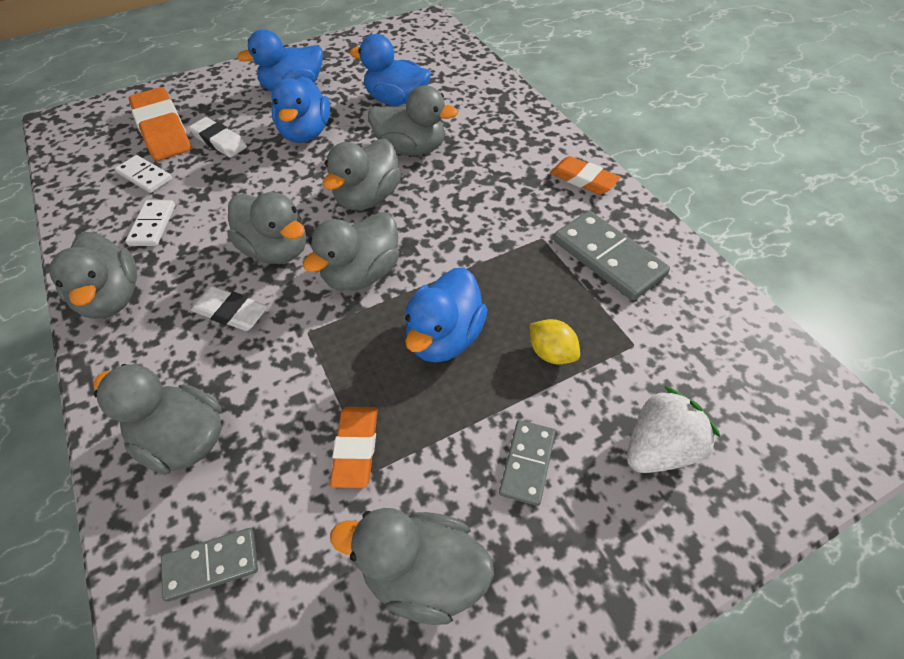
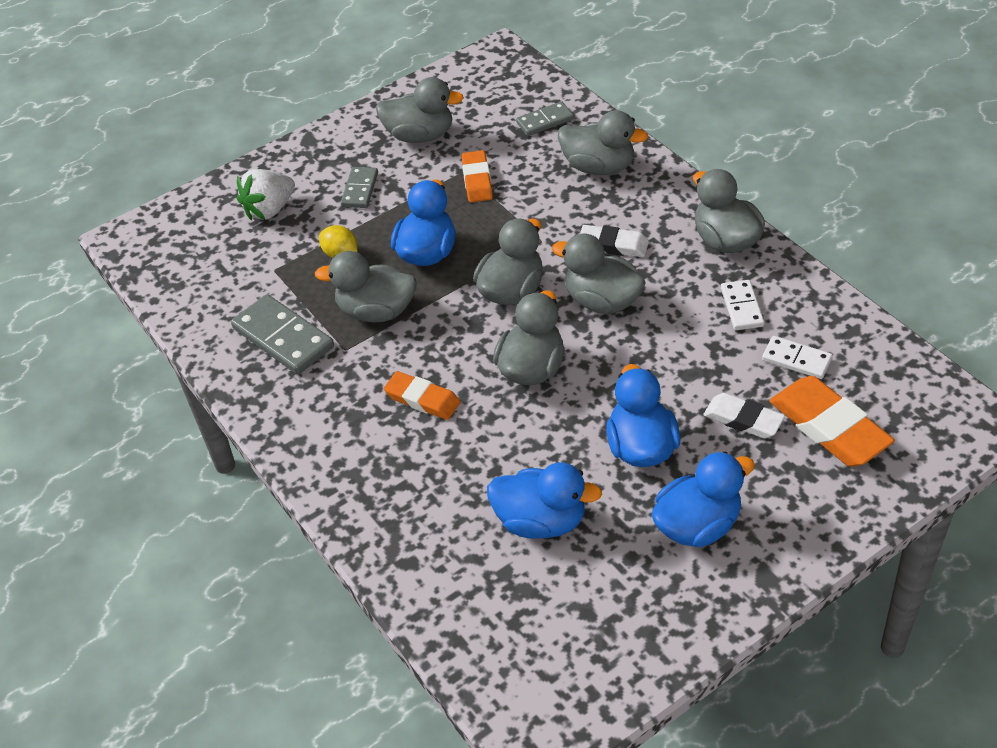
camera: 175 degrees right, 5 degrees down
(411, 149) = (500, 440): grey duck -> grey duck (376, 311)
(583, 179) = (296, 424): orange eraser -> orange eraser (422, 399)

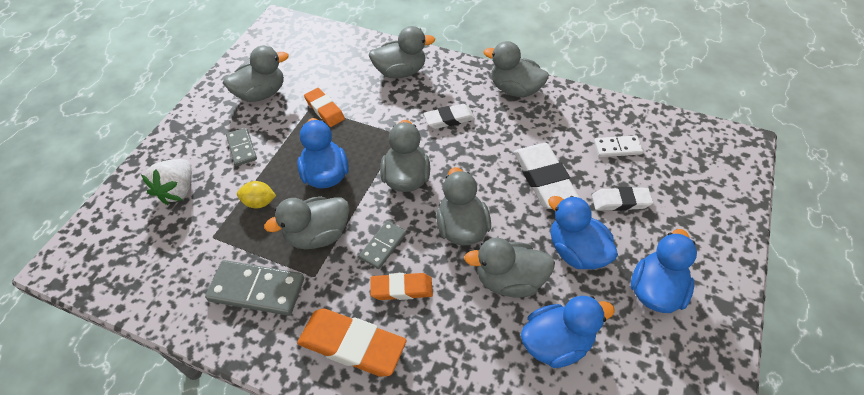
camera: 35 degrees left, 5 degrees up
(545, 121) = (342, 54): grey domino -> grey domino (383, 246)
(602, 301) = (471, 159): grey duck -> grey duck (509, 280)
(671, 357) = (544, 179): none -> white eraser
(742, 307) = (559, 128): white domino -> none
(829, 427) = (671, 183): orange eraser -> orange eraser (352, 345)

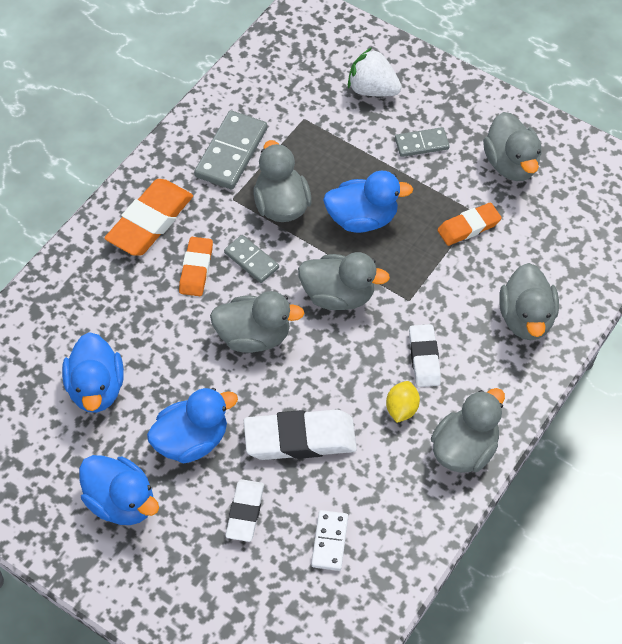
camera: 100 degrees right, 5 degrees up
(259, 202) = (338, 157): yellow lemon -> yellow lemon (401, 409)
(509, 280) = (176, 366): grey duck -> none

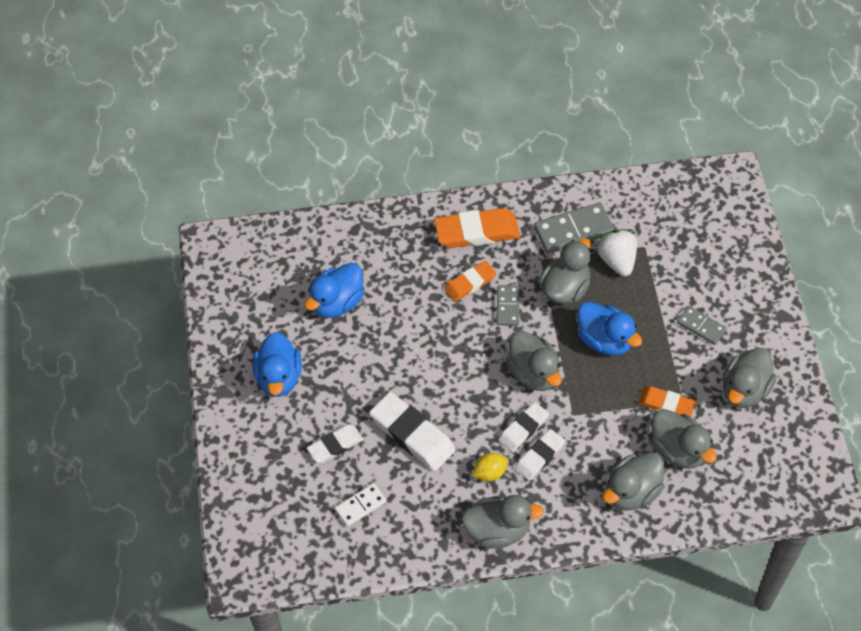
camera: 50 degrees right, 0 degrees up
(191, 440) = (353, 379): blue duck -> none
(254, 336) = (456, 352): grey duck -> grey duck (678, 450)
(372, 89) = (712, 265): white strawberry -> white strawberry (617, 261)
(384, 348) = (523, 429): none -> white eraser

